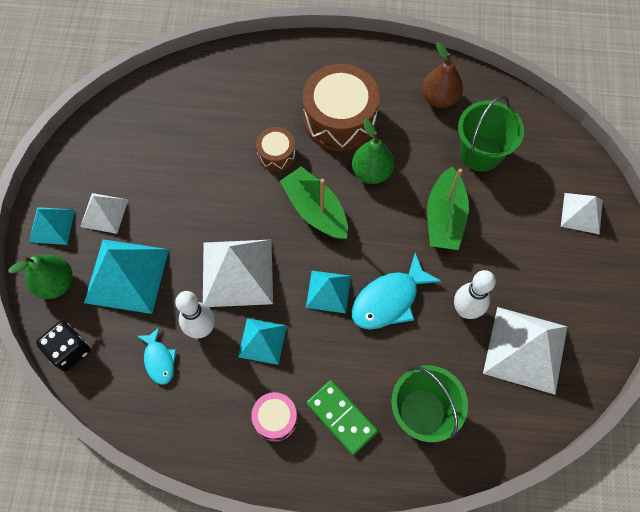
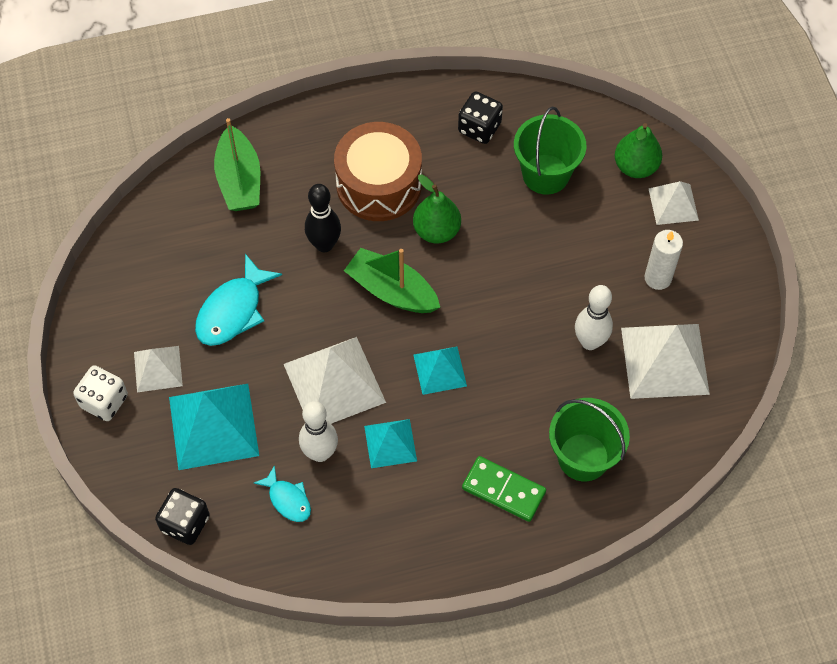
camera: 20 degrees left, 5 degrees down
(52, 225) = (104, 401): turquoise pyramid -> white dice
(55, 283) = (137, 460): green pear -> green pear (635, 167)
(275, 419) = (436, 515): pink drum -> none
(276, 154) = (324, 244): brown drum -> black bowling pin
(389, 300) = (507, 357): turquoise fish -> turquoise fish (233, 310)
(439, 98) = (479, 128): brown pear -> black dice
(444, 218) = (533, 254): green boat -> green boat (239, 180)
(545, 273) = (658, 278): none -> white candle

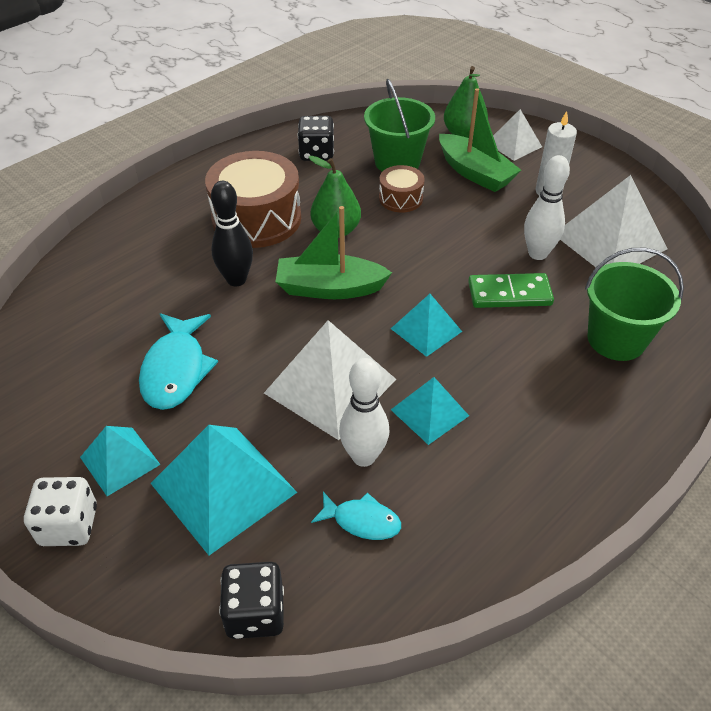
camera: 30 degrees left, 15 degrees down
(158, 368) = (119, 460): white pyramid -> turquoise pyramid
(239, 180) = (114, 264): green boat -> green boat (475, 173)
(503, 490) = (573, 400): green domino -> green domino (509, 294)
(517, 221) = (400, 198): none -> brown drum

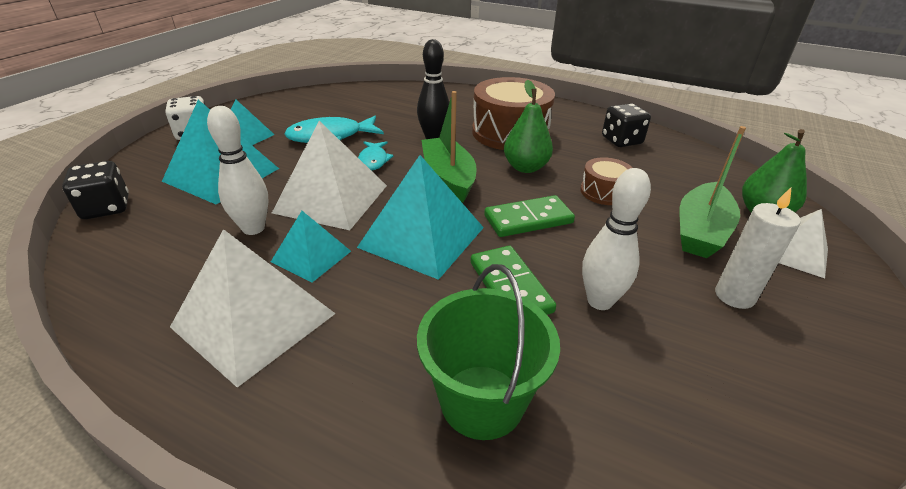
camera: 70 degrees right, 10 degrees down
(362, 521) = (183, 239): turquoise fish -> turquoise fish (373, 160)
(397, 162) = (659, 181): green bucket -> none
(424, 256) = (528, 219): none -> green domino
(426, 330) = (422, 237): turquoise pyramid -> turquoise pyramid, size x1.75
(609, 241) = (689, 373): white pyramid -> white pyramid (254, 320)

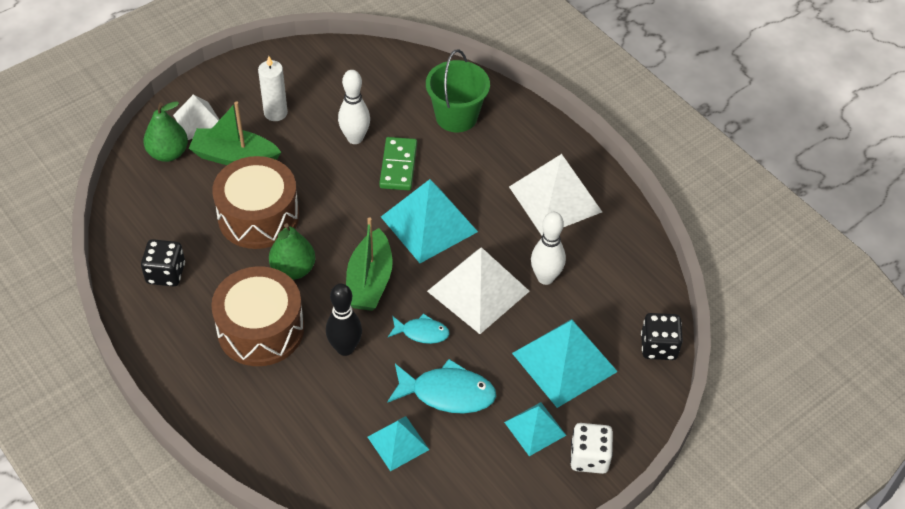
camera: 155 degrees left, 15 degrees up
(311, 256) = (511, 235): turquoise pyramid -> turquoise pyramid (398, 443)
(373, 160) = (422, 332): turquoise fish -> turquoise fish turned 75 degrees clockwise
(528, 219) = (342, 211): green domino -> none
(604, 192) = (258, 216): brown drum -> brown drum, size x1.97
(700, 231) = (234, 157): green boat -> green boat turned 135 degrees counterclockwise

